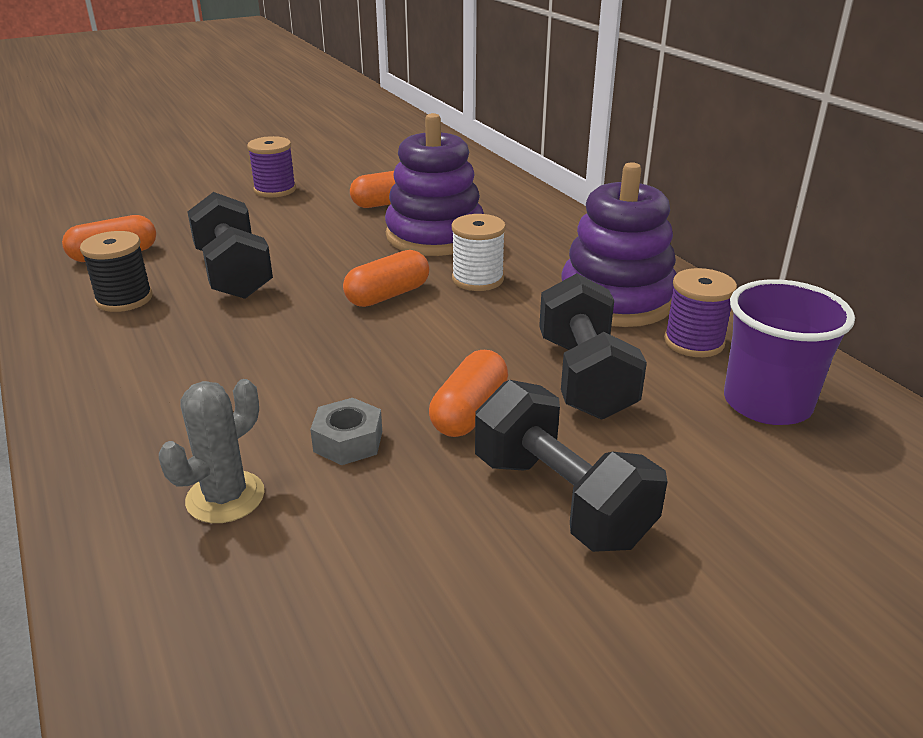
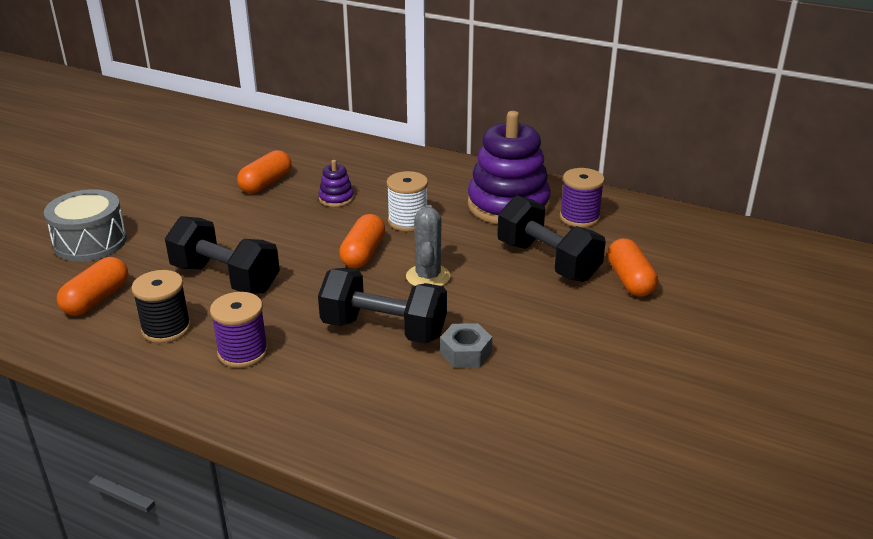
camera: 35 degrees left, 0 degrees up
(179, 208) = (90, 242): none -> grey drum
(225, 497) = (439, 414): grey cactus -> grey cactus (428, 277)
(275, 190) = (153, 200): purple spool -> purple spool (243, 352)
(435, 235) = (336, 198): purple stacking toy -> purple stacking toy, size x0.43
(469, 412) = (510, 307): orange capsule -> orange capsule (630, 280)
(561, 500) = (613, 332): black dumbbell -> black dumbbell (384, 329)
(767, 403) = (651, 239): purple cup -> none

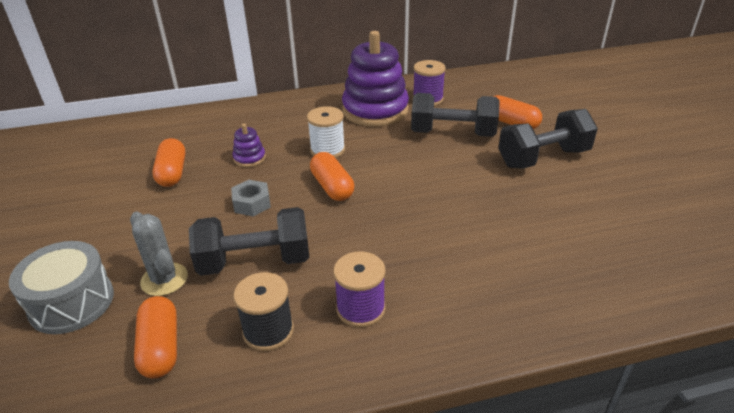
camera: 40 degrees left, 5 degrees up
(384, 329) = (429, 230): black dumbbell -> black dumbbell (543, 158)
(428, 277) = (400, 180): grey cactus -> grey cactus (164, 279)
(465, 353) = (500, 215): grey nut -> grey nut (252, 203)

